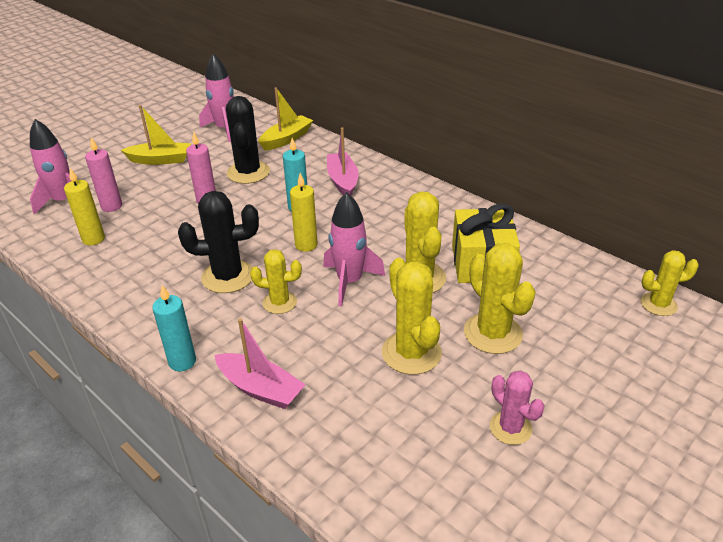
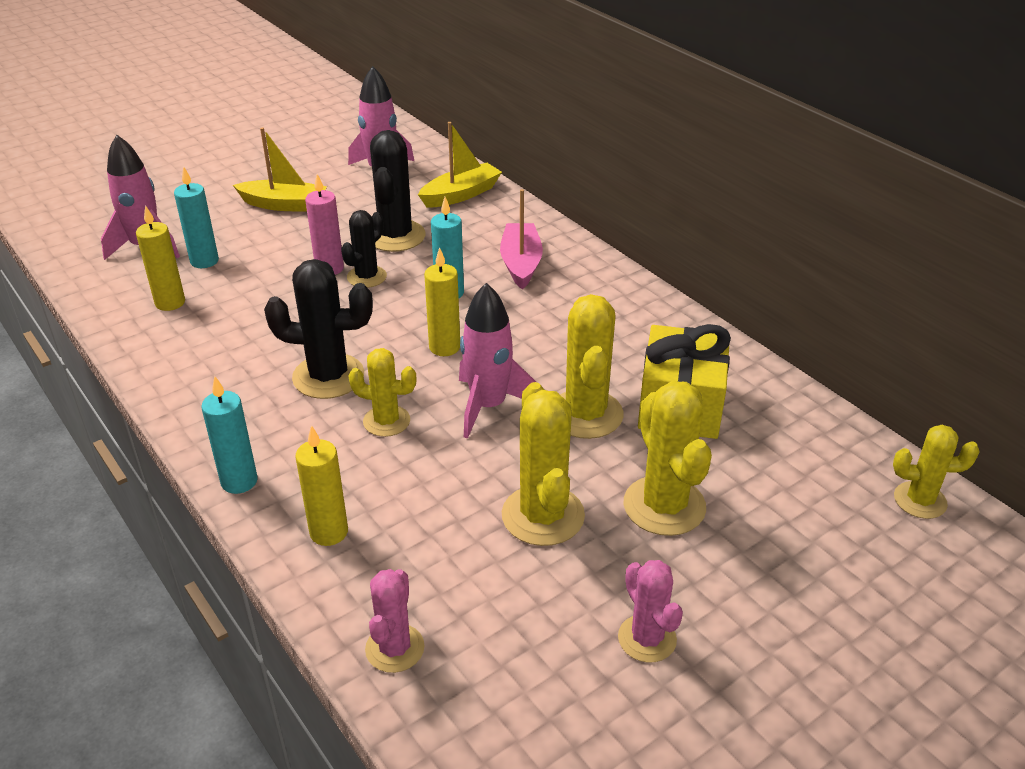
camera: 10 degrees right, 0 degrees up
(111, 206) = (204, 261): pink candle -> turquoise candle
(235, 203) = (366, 277): none -> black cactus
(260, 388) = (329, 532): pink boat -> yellow candle
(334, 466) = (395, 648): none -> pink cactus

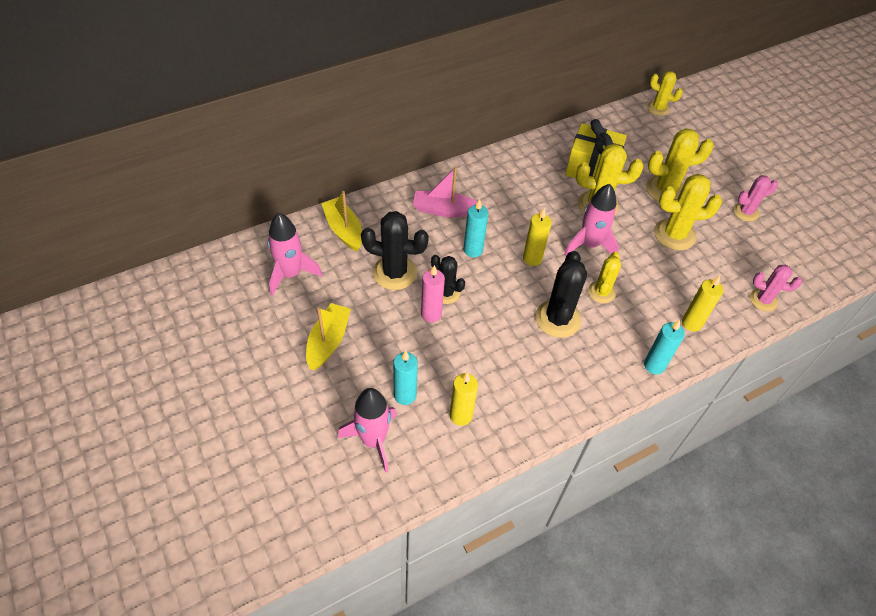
camera: 85 degrees left, 15 degrees up
(920, 500) = (658, 108): yellow cactus -> yellow cactus turned 75 degrees counterclockwise

